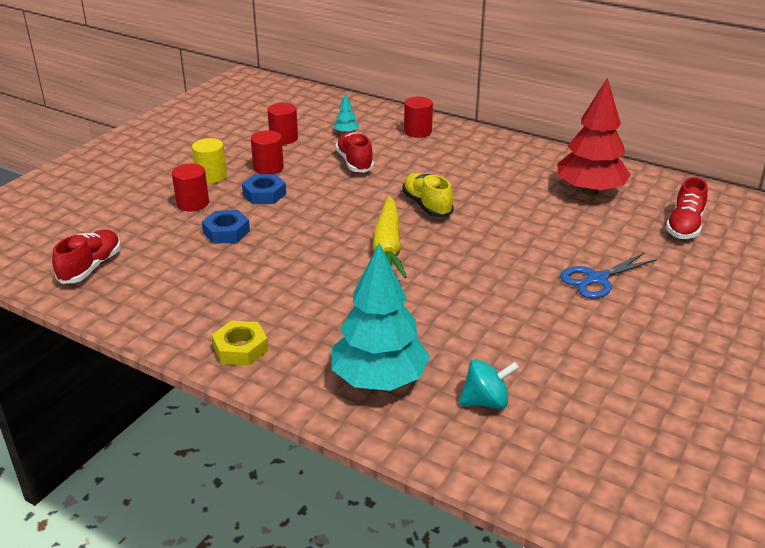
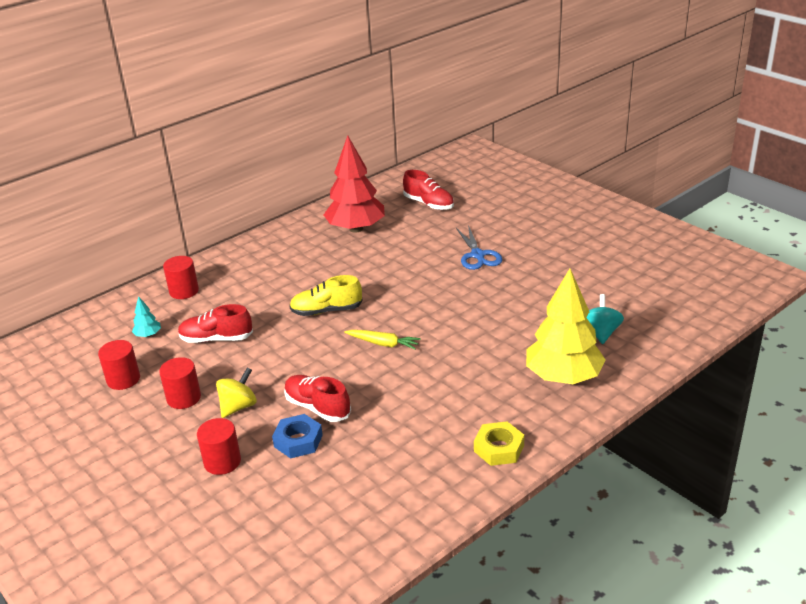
camera: 70 degrees left, 0 degrees up
(91, 267) = (311, 551): red shoe -> red shoe (317, 407)
(211, 176) = (170, 443): yellow cylinder -> none
(264, 194) = (238, 407): blue nut -> yellow spinning top
(379, 379) = (563, 377): turquoise tree -> yellow tree
(387, 248) = (383, 344): yellow carrot -> yellow carrot, size x0.57

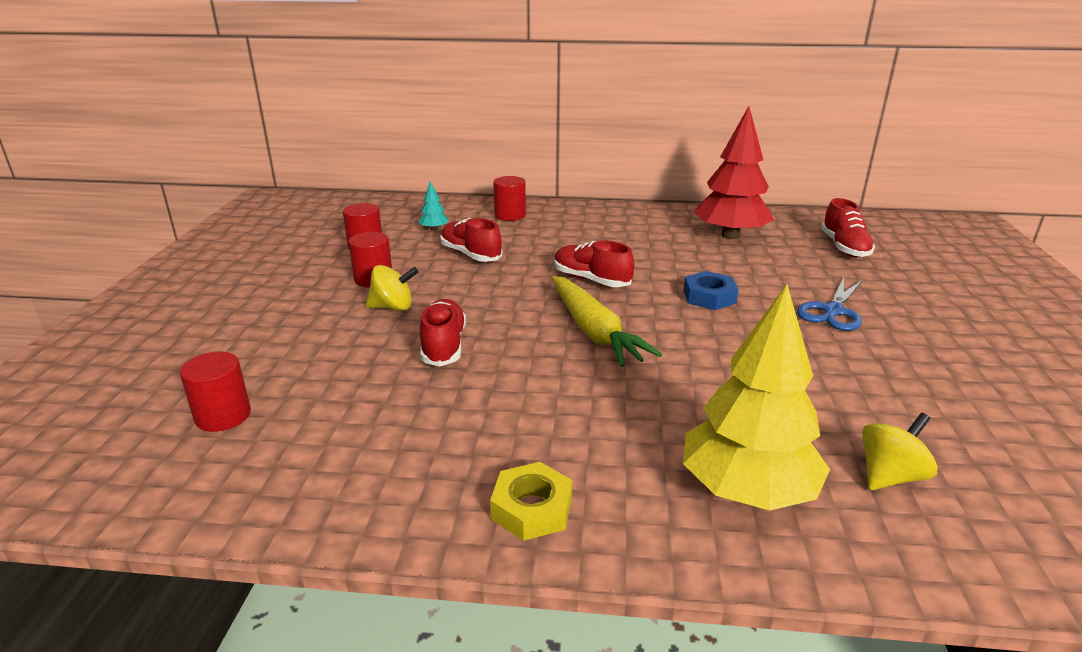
camera: 45 degrees right, 5 degrees down
(222, 462) = (305, 337): red cylinder -> red cylinder (223, 416)
(298, 441) = (380, 361): blue nut -> blue nut (709, 297)
(326, 311) = (591, 280): yellow shoe -> red shoe
(383, 344) = (594, 332): yellow carrot -> yellow carrot, size x1.76
(601, 333) = (890, 476): turquoise spinning top -> yellow spinning top

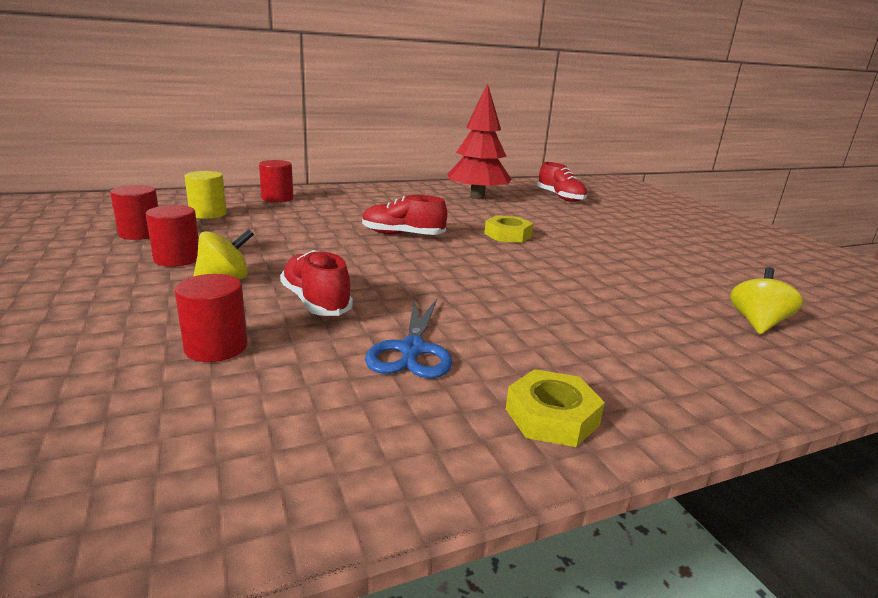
camera: 30 degrees left, 5 degrees down
(223, 416) = (86, 424): red cylinder -> red cylinder (216, 347)
(434, 229) = (208, 214): turquoise tree -> yellow cylinder
(471, 255) = (268, 229): red shoe -> none
(594, 332) = (446, 269): yellow carrot -> none
(709, 297) = (508, 235): blue nut -> yellow nut
(747, 490) = (690, 355): yellow tree -> none
(832, 311) = (599, 233): blue scissors -> blue scissors (412, 350)

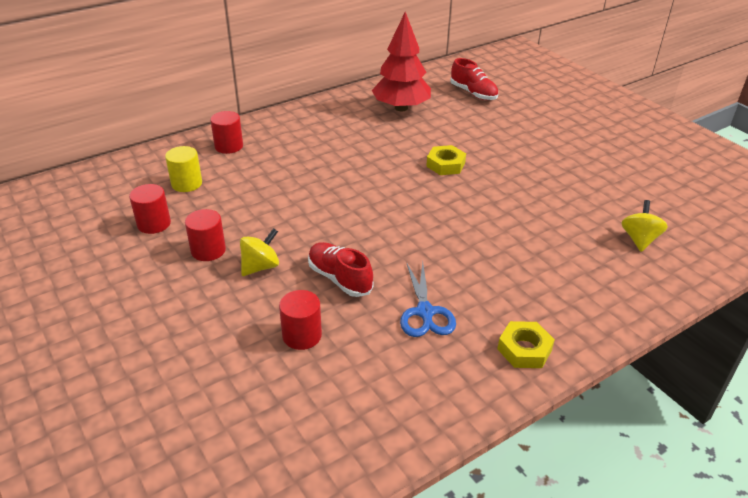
camera: 10 degrees left, 15 degrees up
(402, 235) = (362, 182): red shoe -> none

